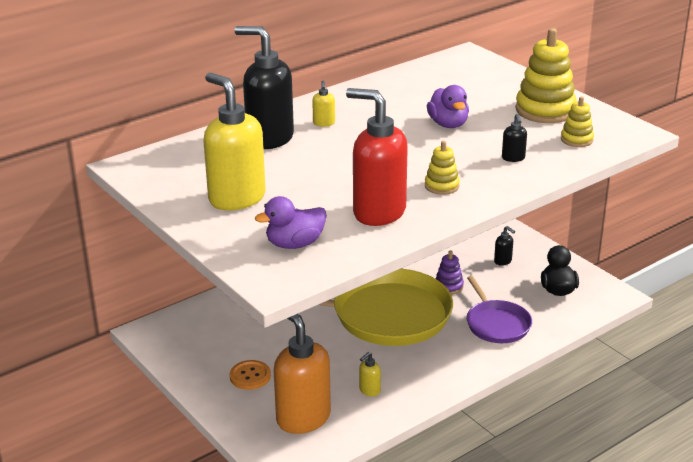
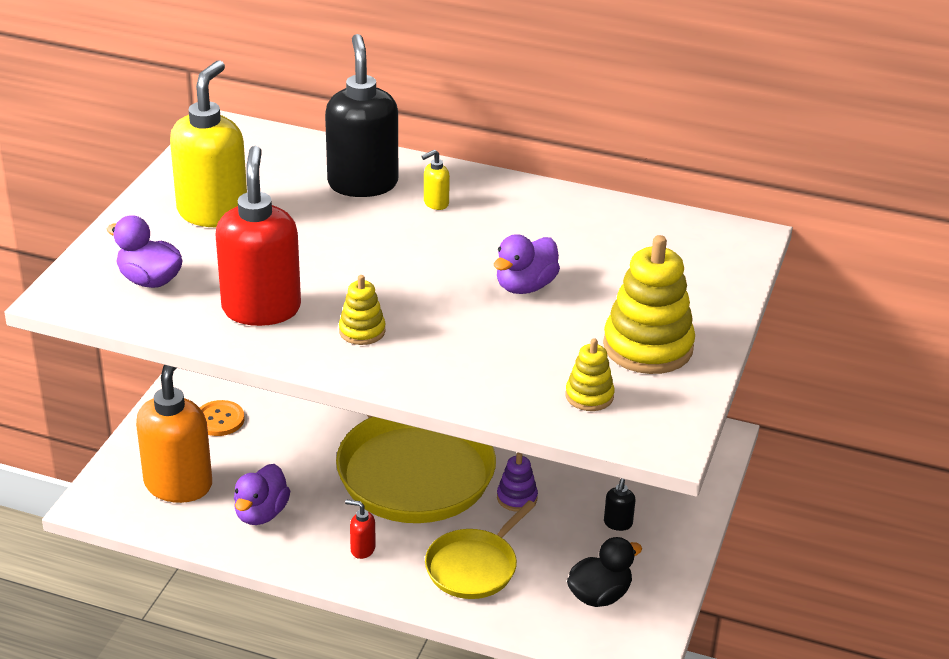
camera: 55 degrees right, 5 degrees up
(369, 391) = (261, 513): yellow soap dispenser -> purple duck
(443, 361) = (362, 549): none -> red soap dispenser
(496, 324) = (474, 566): purple pan -> yellow pan
(513, 158) = (484, 361): black soap dispenser -> none

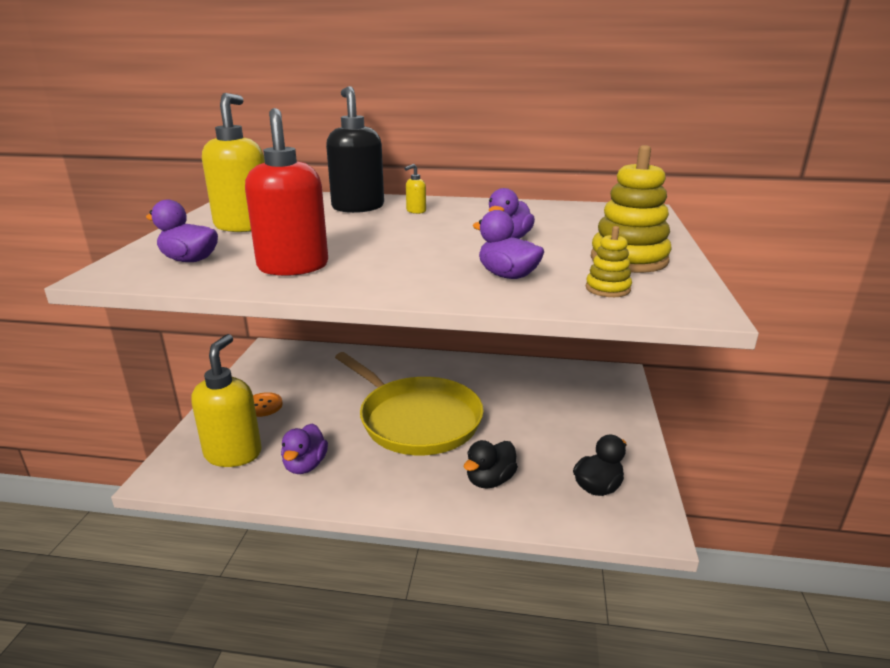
camera: 10 degrees left, 10 degrees down
(179, 484) = (233, 453): orange soap dispenser -> yellow soap dispenser
(362, 331) = (387, 271): yellow stacking toy -> none
(362, 549) = (395, 480): red soap dispenser -> none
(474, 566) = (490, 480): yellow pan -> black duck
(492, 358) = (507, 276): none -> purple duck
(517, 498) = (502, 427): purple stacking toy -> none
(618, 524) = (584, 434): black soap dispenser -> none

